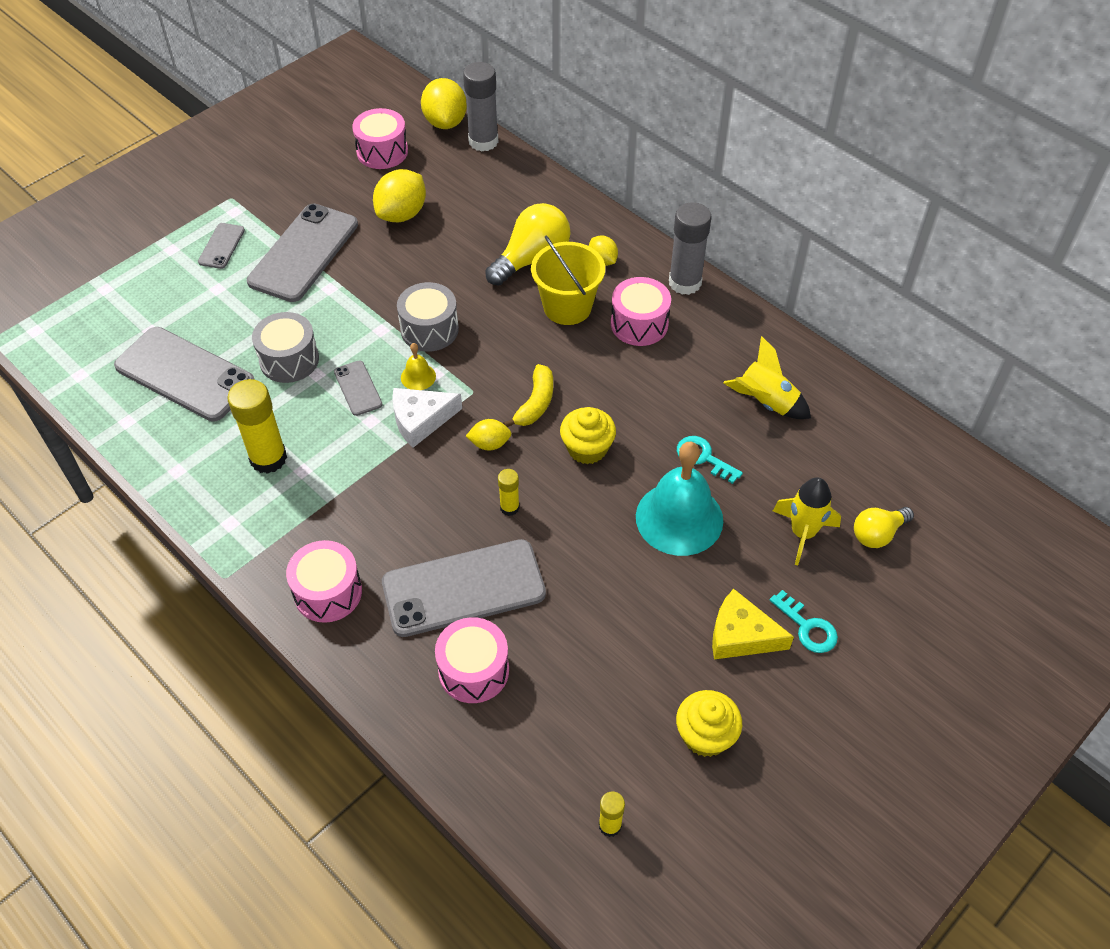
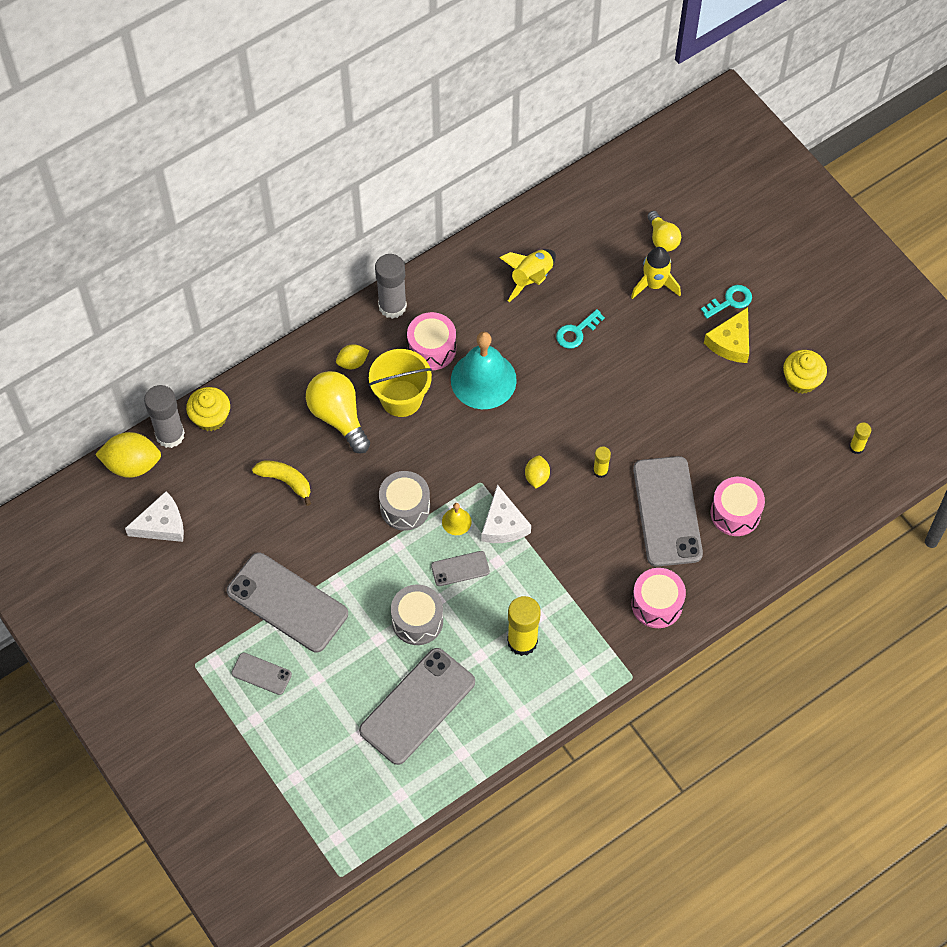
camera: 80 degrees left, 10 degrees up
(382, 152) = (162, 524): pink drum -> white cheese
(402, 214) = (255, 515): yellow lemon -> none
(535, 403) = (501, 438): yellow banana -> yellow banana (285, 481)
(587, 448) = (553, 409): yellow cupcake -> yellow cupcake (210, 417)
(679, 518) = (628, 360): turquoise bell -> turquoise bell (483, 380)

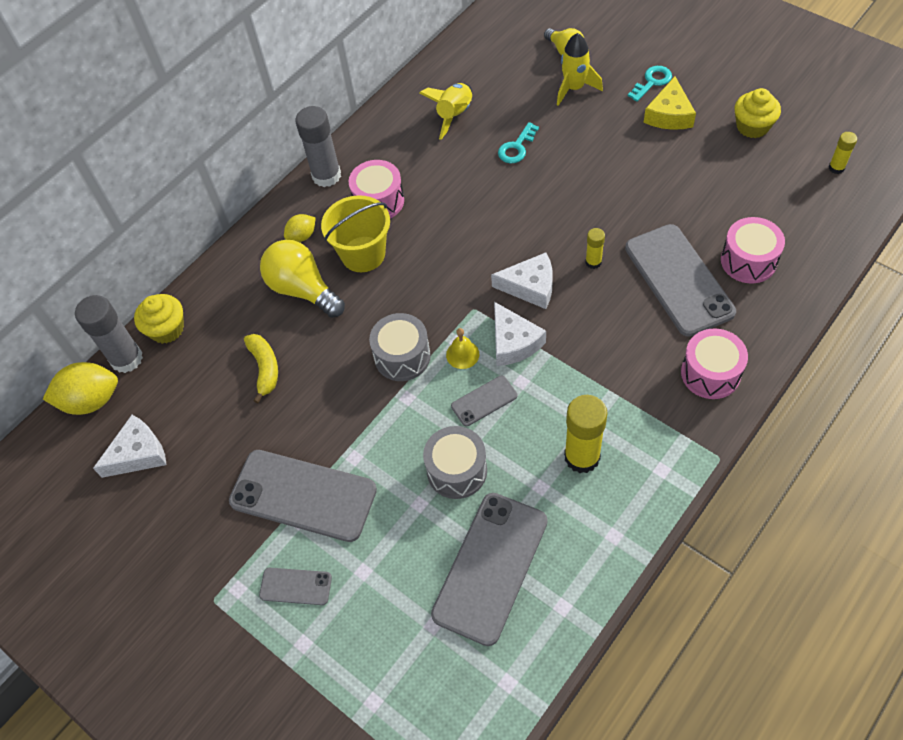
camera: 10 degrees left, 5 degrees down
(285, 481) = (265, 368): yellow banana -> yellow banana turned 60 degrees clockwise
(483, 380) = (441, 214): turquoise bell -> none
(537, 477) = (530, 286): yellow lemon -> white cheese

